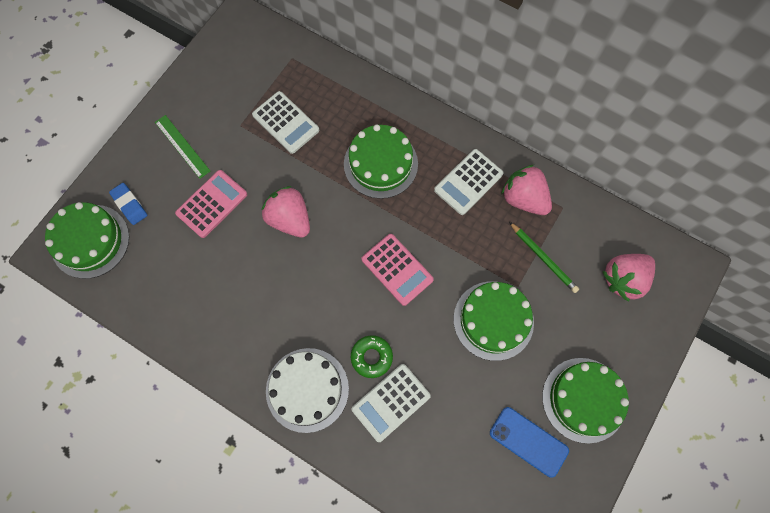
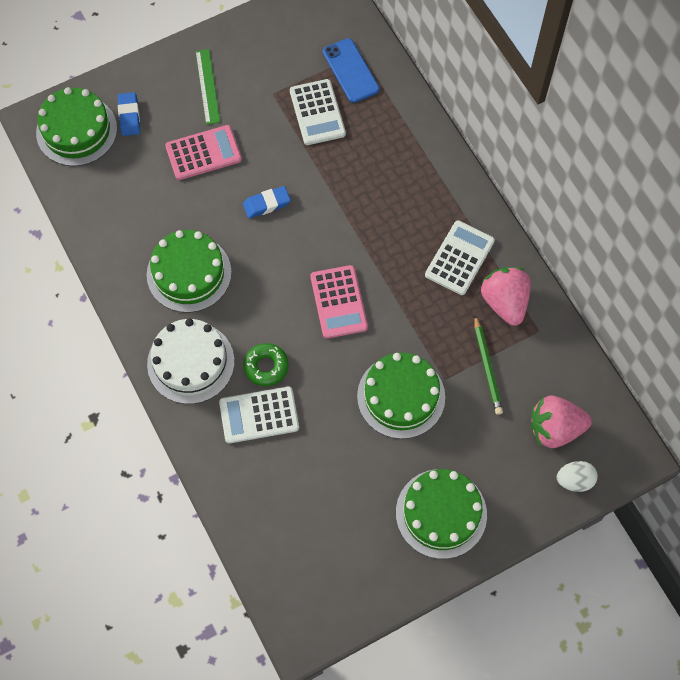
camera: 30 degrees right, 5 degrees down
(290, 219) = (266, 204): pink strawberry -> blue eraser
(380, 164) = (384, 197): green cake -> green cake (189, 273)
(468, 182) = (459, 258): white calculator -> white calculator turned 135 degrees clockwise
(528, 441) = (364, 519): blue phone -> blue phone (351, 71)
(664, 312) = (574, 480): none -> white egg

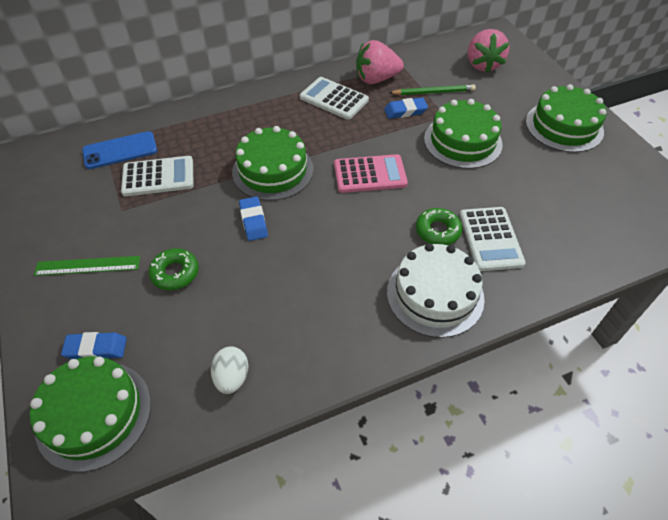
camera: 85 degrees left, 15 degrees down
(189, 273) = (326, 292): green cake -> green cake (273, 170)
(203, 153) = (175, 273): pink calculator -> green donut
(447, 335) = (405, 111): none -> blue eraser
(574, 480) = (522, 60): white egg -> white egg (232, 377)

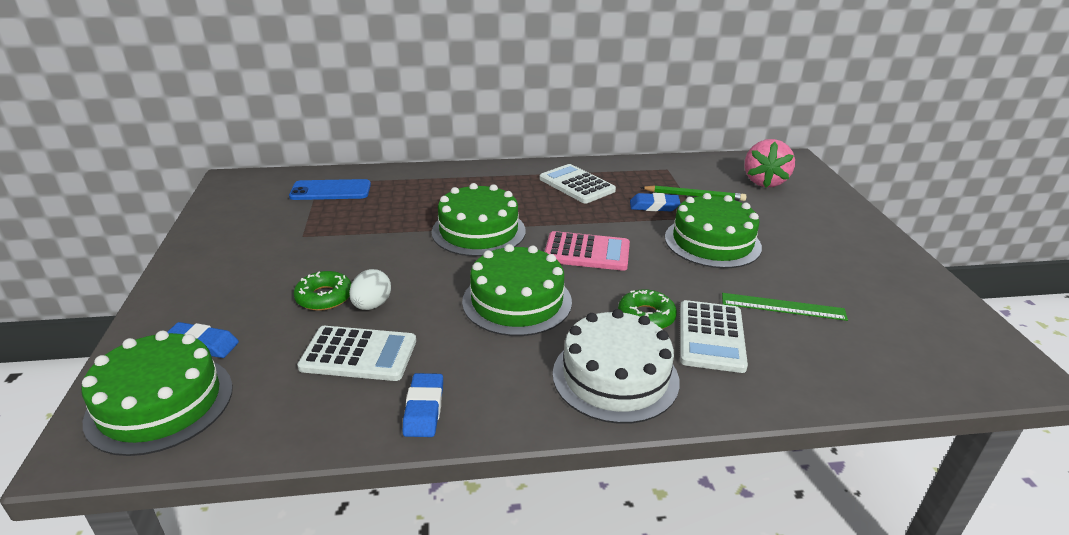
camera: 15 degrees right, 20 degrees down
(87, 266) = (240, 274): green ruler -> green ruler (783, 307)
(158, 177) = (356, 216): white calculator -> white calculator (359, 354)
(232, 377) = (329, 404): white egg -> white egg (372, 305)
(253, 221) = (434, 269): blue eraser -> blue eraser (424, 409)
(376, 79) = (632, 176): pink strawberry -> none
(564, 126) = (849, 249): green cake -> green cake (517, 301)

